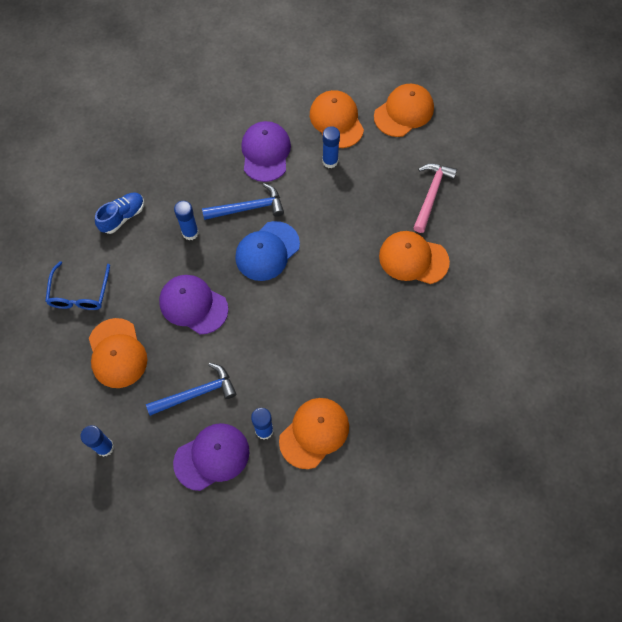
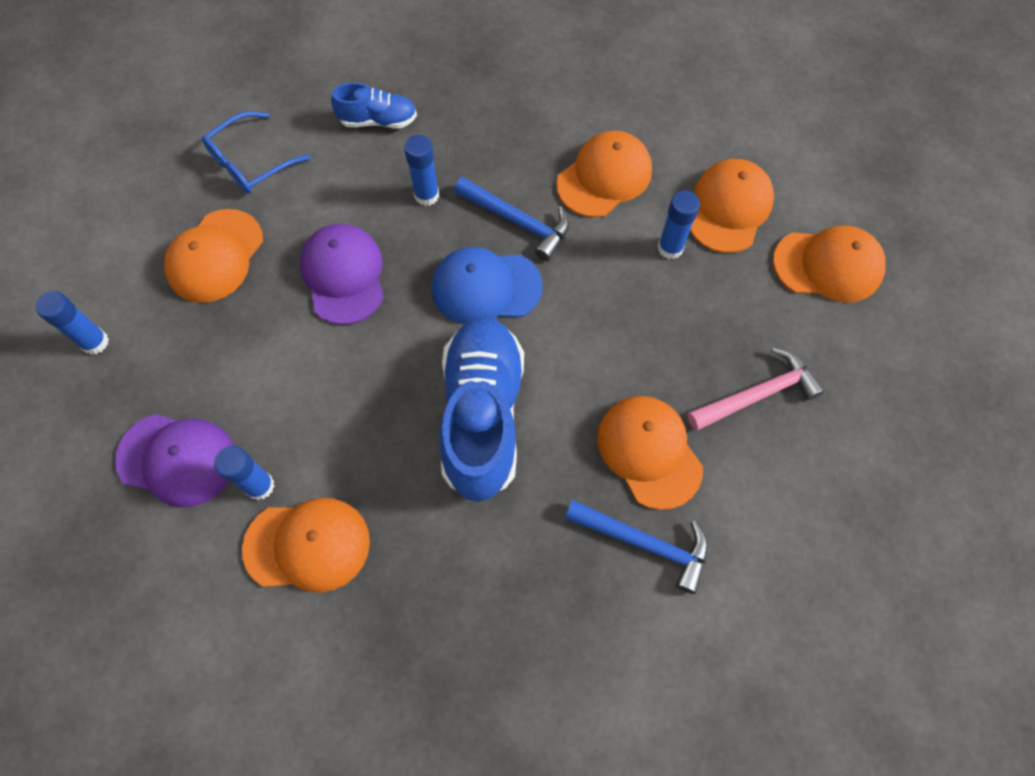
camera: 45 degrees right, 0 degrees up
(196, 393) = (240, 374): blue hammer -> blue hammer (644, 543)
(265, 152) = (604, 177): purple cap -> orange cap
(328, 308) = (482, 415): none -> blue shoe

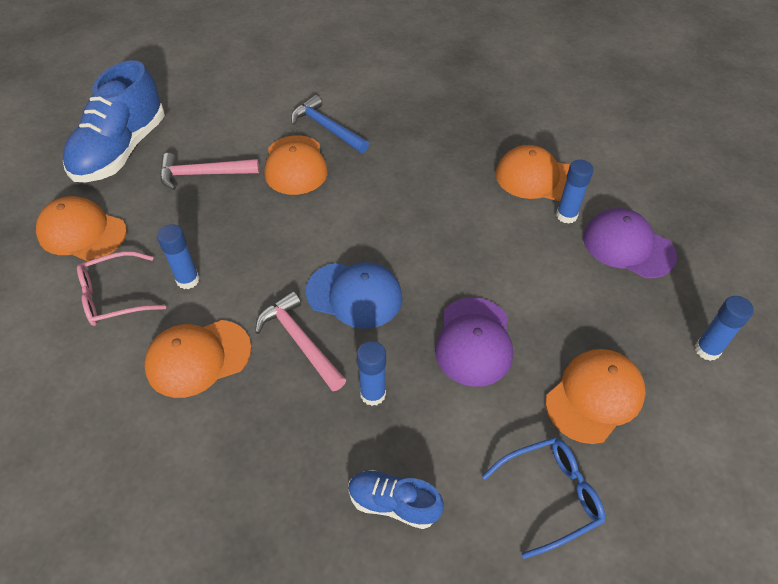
camera: 160 degrees left, 15 degrees down
(482, 415) = (396, 213): blue shoe -> blue shoe (121, 150)
(518, 222) = (300, 341): blue hammer -> pink hammer
(729, 208) = (115, 296): orange cap -> pink glasses

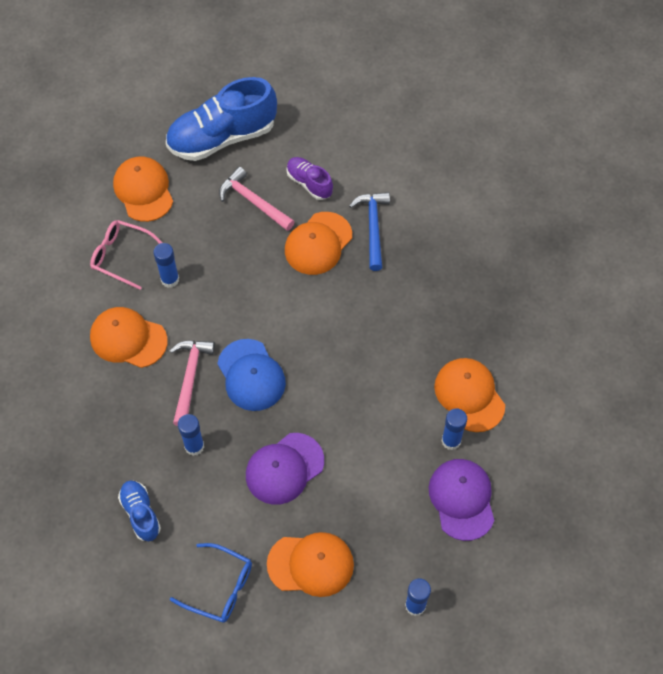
camera: 45 degrees right, 10 degrees up
(238, 133) = (309, 183): none -> purple shoe

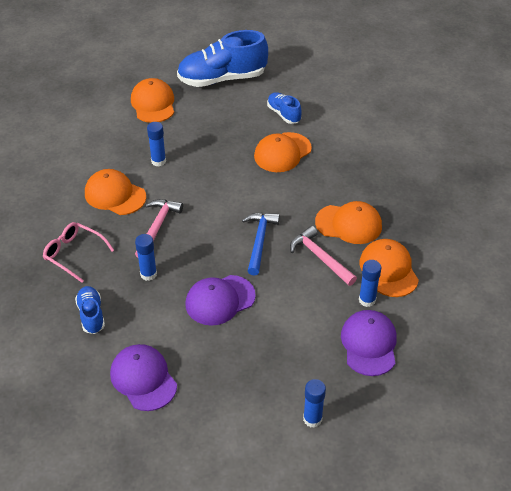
camera: 10 degrees right, 15 degrees down
(122, 256) = (125, 142): pink glasses -> pink glasses (74, 254)
(219, 587) = (143, 379): blue glasses -> purple cap
(251, 375) = (207, 232): blue cap -> none
(253, 201) = (237, 120): pink hammer -> pink hammer (320, 257)
(309, 183) = (283, 114): purple shoe -> blue shoe
(311, 564) = (226, 373): orange cap -> orange cap (349, 224)
(373, 227) = (329, 147): blue hammer -> blue hammer (259, 241)

